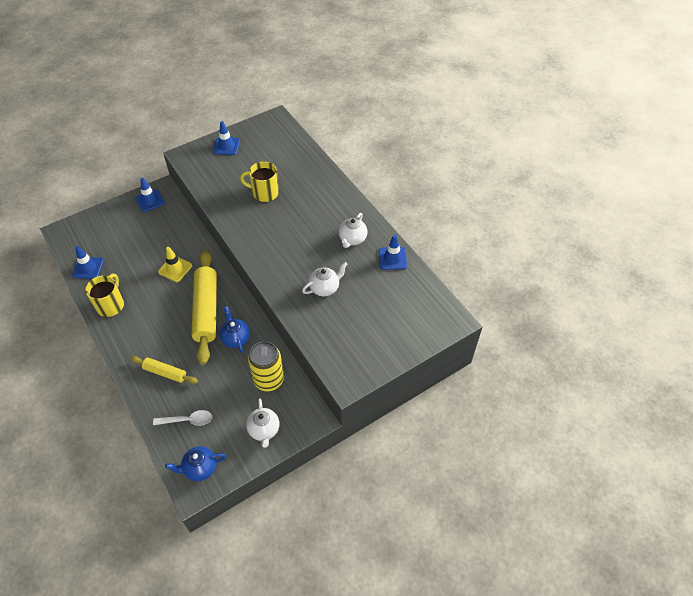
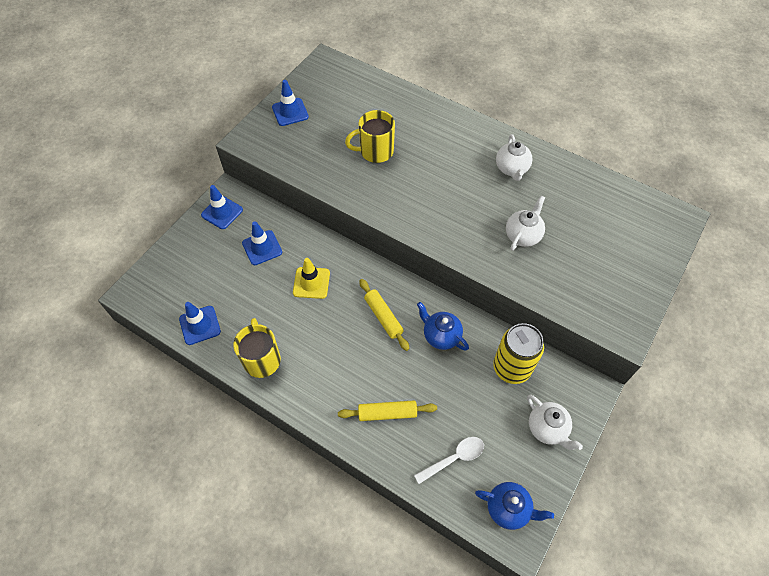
camera: 25 degrees left, 5 degrees up
(200, 468) = (508, 509): blue teapot -> blue teapot turned 120 degrees counterclockwise
(206, 310) = (383, 317): yellow rolling pin -> yellow rolling pin, size x0.52
(392, 258) = (569, 174): blue traffic cone -> blue traffic cone (262, 248)

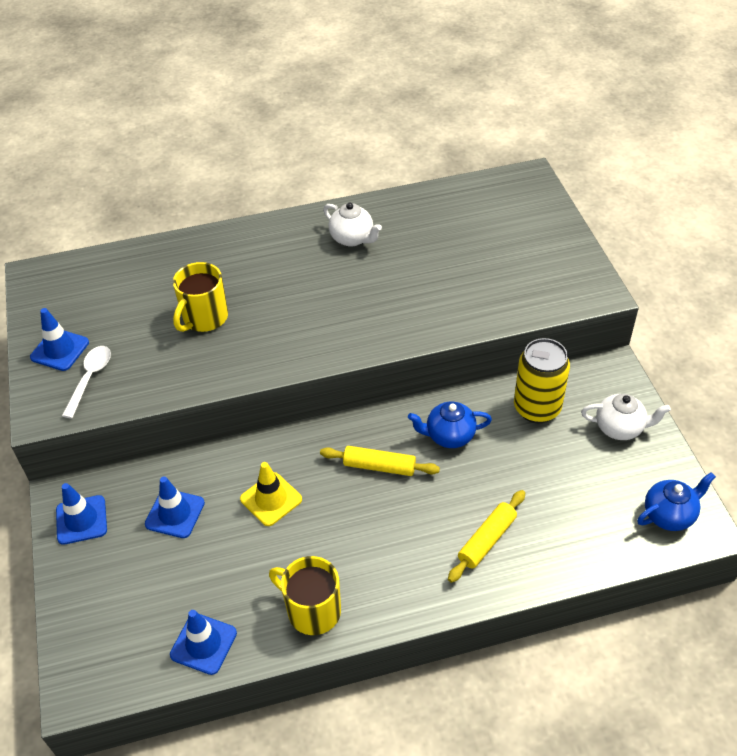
camera: 45 degrees left, 10 degrees down
(454, 458) = (584, 520): white spoon -> white spoon (90, 379)
(523, 235) = (431, 284): white teapot -> none

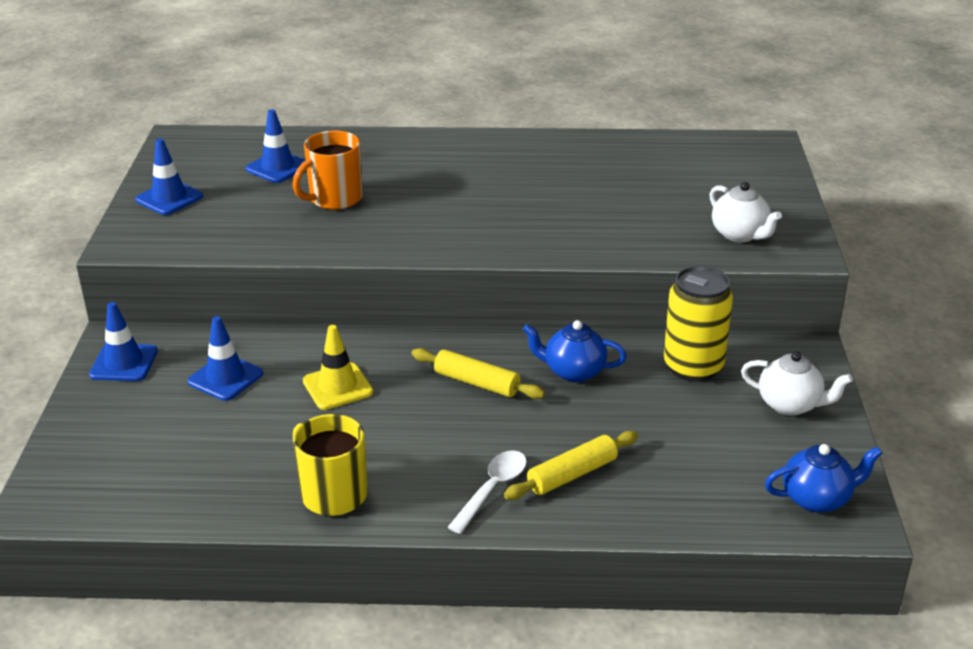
camera: 15 degrees right, 15 degrees down
(90, 379) = (186, 225): white spoon -> white spoon (492, 489)
(203, 644) = (195, 496): blue traffic cone -> blue traffic cone (278, 167)
(204, 318) = (334, 199): yellow mug -> orange mug
(352, 238) = (533, 162): white teapot -> white teapot (740, 235)

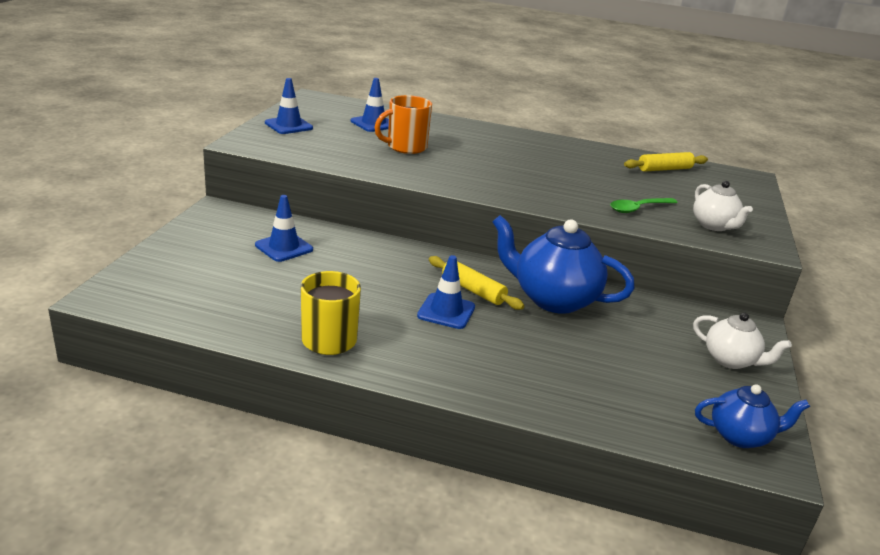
camera: 10 degrees right, 5 degrees down
(124, 363) = (216, 224): blue traffic cone -> blue traffic cone (446, 311)
(337, 387) = (364, 270): yellow traffic cone -> none
(492, 489) = (458, 365): white spoon -> none
(572, 474) = (528, 369): yellow rolling pin -> yellow rolling pin (664, 169)
(573, 371) = (553, 299): blue teapot -> blue teapot, size x1.75
(647, 230) = (638, 208): none -> green spoon
(693, 367) = (653, 317): yellow can -> none

